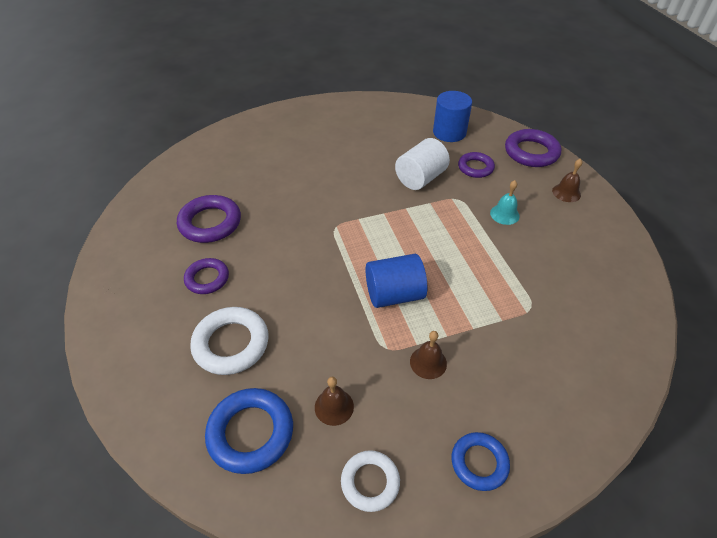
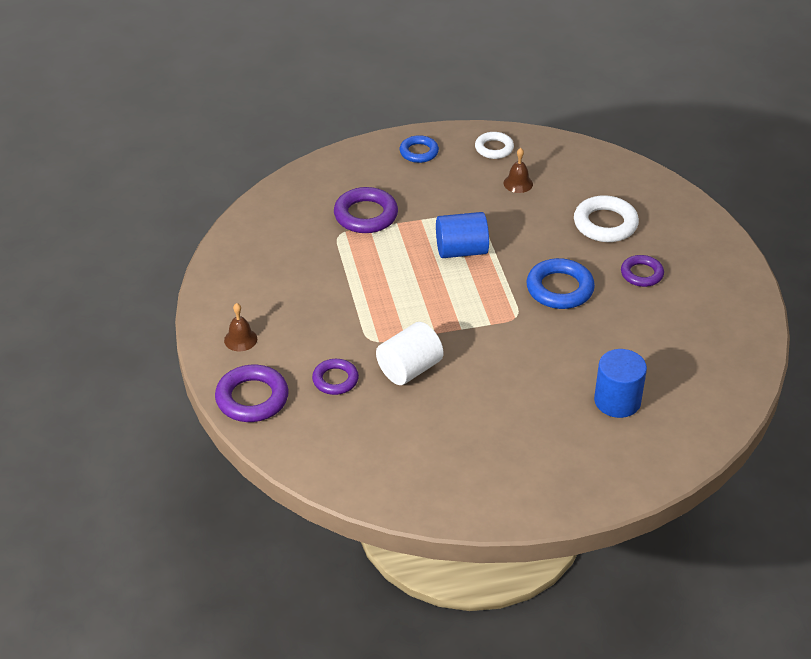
camera: 175 degrees left, 5 degrees down
(210, 223) = (656, 329): purple ring -> purple ring (366, 215)
(251, 433) = (578, 174): blue ring -> blue ring (559, 289)
(428, 362) = (441, 203): brown bell -> none
(449, 132) = (351, 439): blue cylinder -> blue cylinder (617, 401)
(504, 214) = (325, 318): turquoise bell -> none

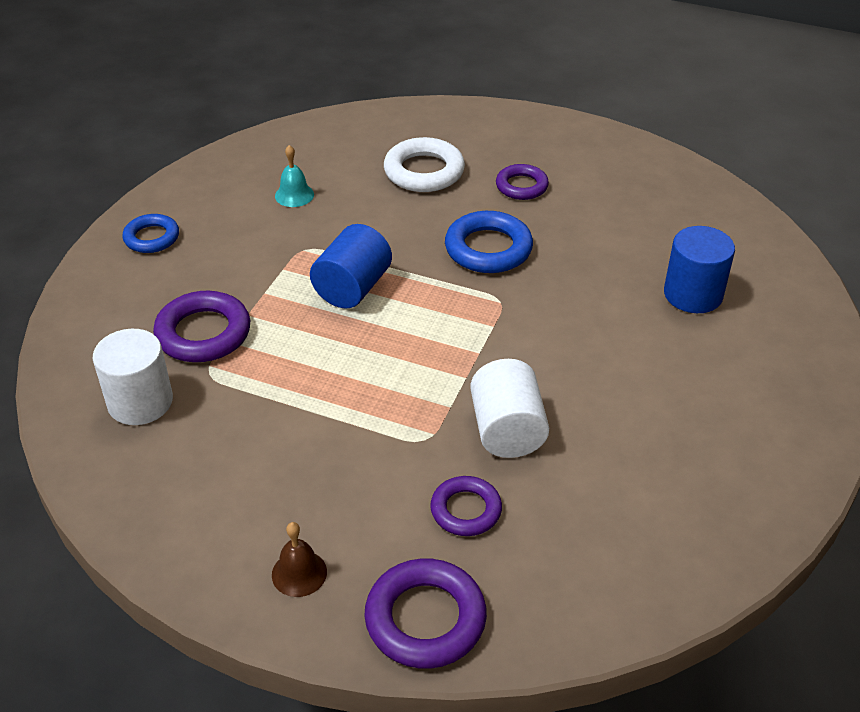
camera: 55 degrees left, 0 degrees up
(296, 222) = (140, 402): none -> white cylinder
(494, 148) = (218, 183): white ring -> none
(518, 183) = (294, 195): brown bell -> turquoise bell

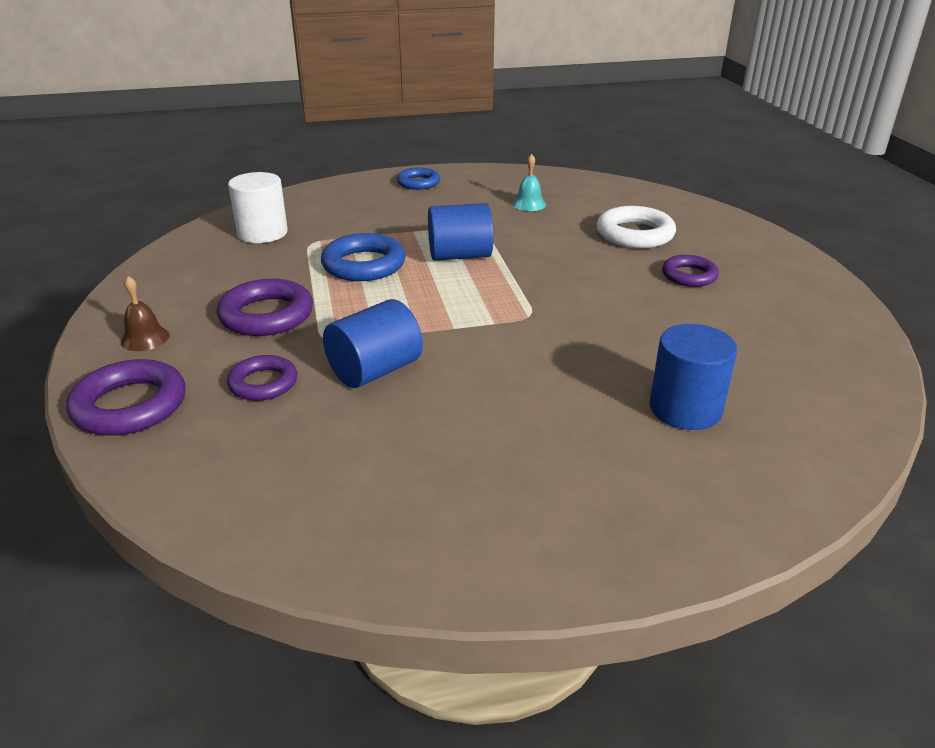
camera: 55 degrees right, 10 degrees down
(203, 333) = (348, 227): purple ring -> purple ring (266, 315)
(488, 249) = (585, 289): blue ring -> blue ring (364, 265)
(507, 430) = (375, 371): white cylinder -> blue cylinder

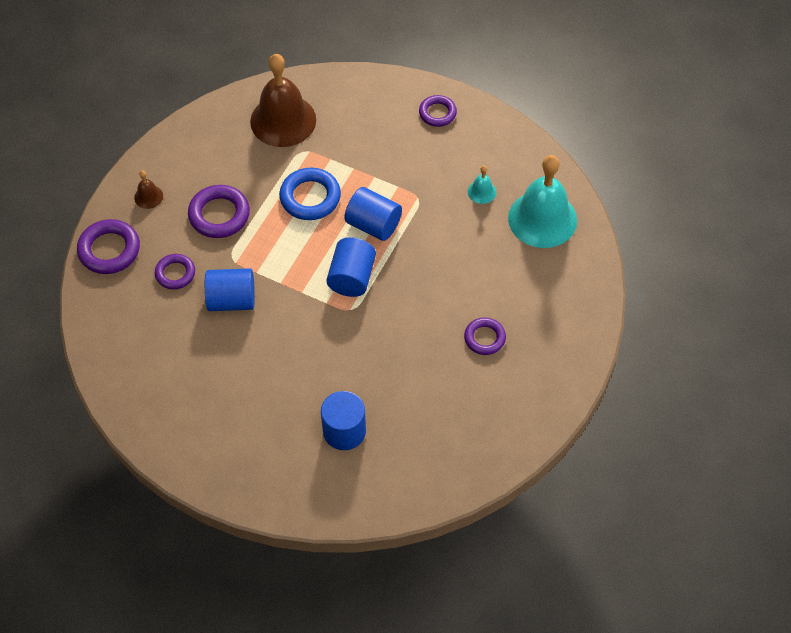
camera: 40 degrees right, 25 degrees up
(262, 233) = (283, 120): white cylinder -> brown bell
(418, 183) = (437, 113): blue ring -> purple ring
(493, 295) = (352, 278): none -> blue cylinder
(605, 199) = (542, 219): none -> turquoise bell
(635, 234) = (508, 274): white ring -> none

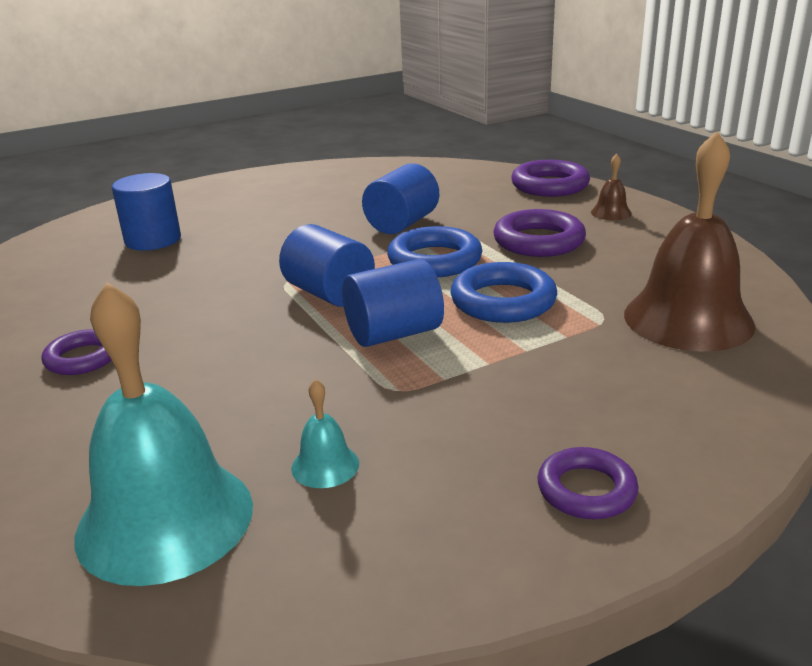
camera: 125 degrees right, 30 degrees down
(175, 273) = (477, 206): purple ring -> none
(278, 252) = (434, 260): none -> blue ring

